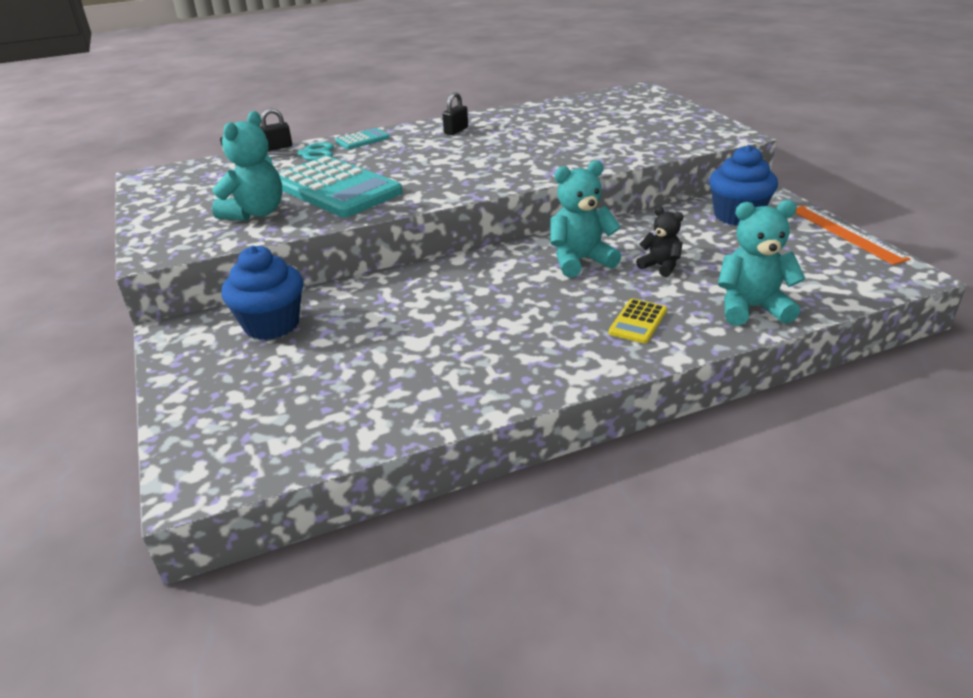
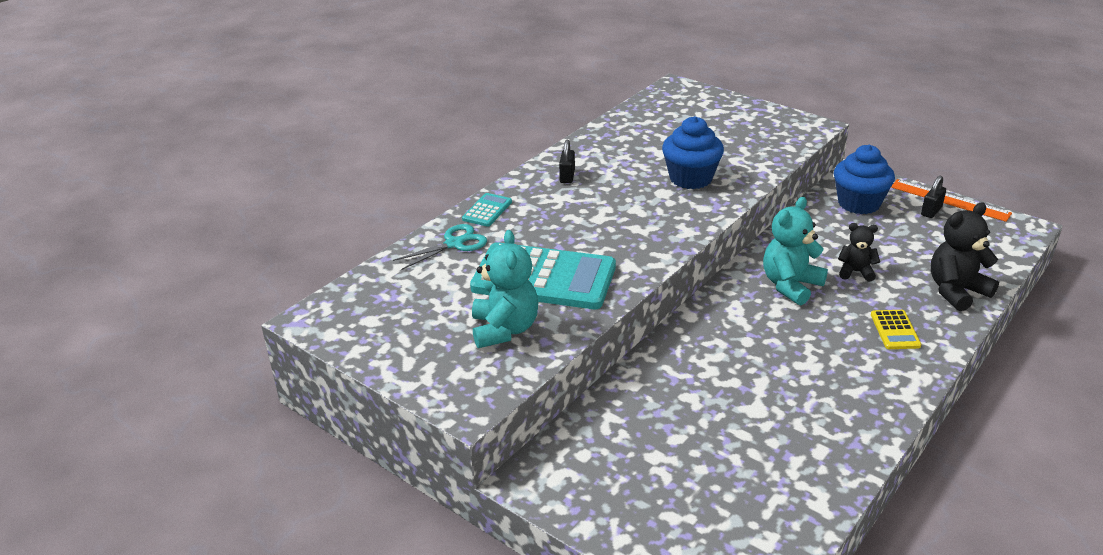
camera: 30 degrees left, 0 degrees up
(272, 324) = (610, 438): blue cupcake -> blue cupcake (690, 178)
(277, 147) = (408, 243): black padlock -> black padlock (931, 211)
(751, 308) = (956, 291): turquoise teddy bear -> black teddy bear

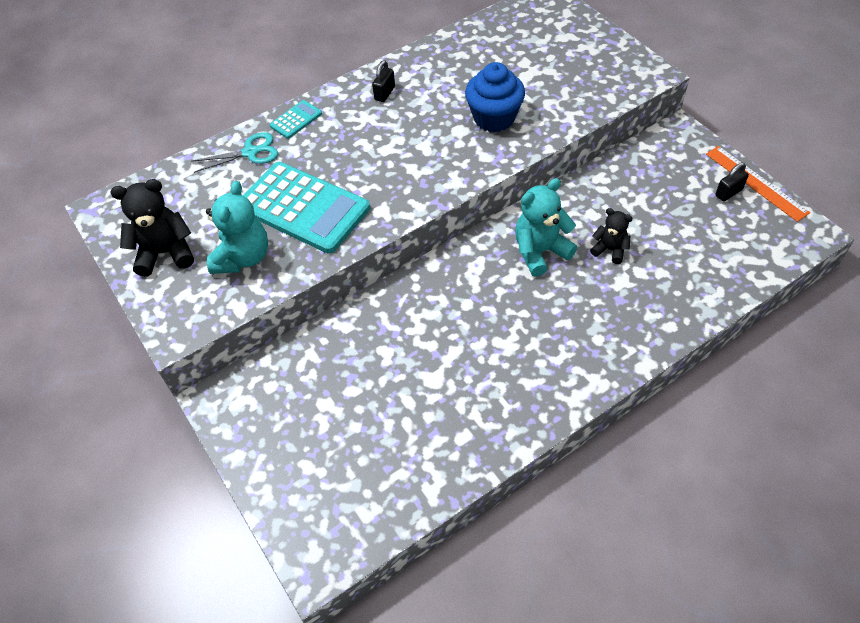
camera: 20 degrees right, 20 degrees up
(859, 203) = (662, 168): blue cupcake -> none
(895, 330) = (606, 325): yellow calculator -> none
(956, 291) = (693, 295): black teddy bear -> black teddy bear (165, 253)

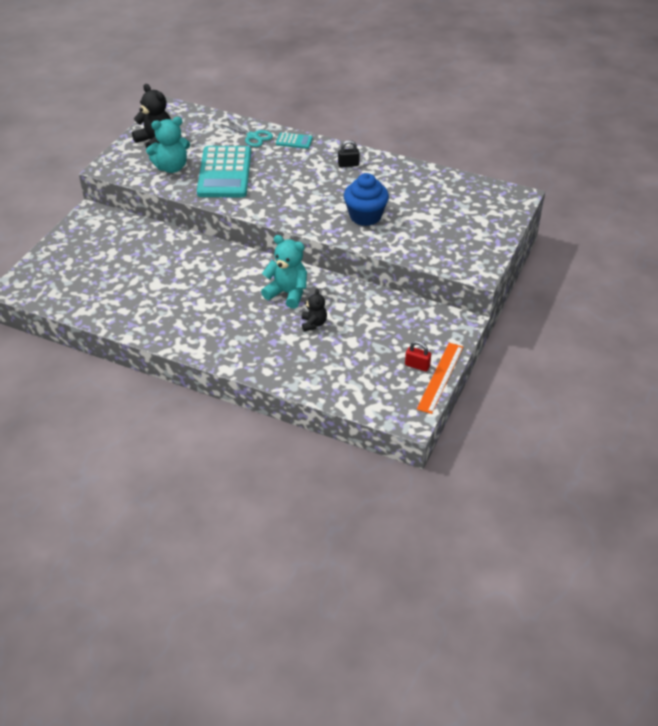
camera: 55 degrees right, 10 degrees down
(728, 193) = (417, 365): black padlock -> red padlock

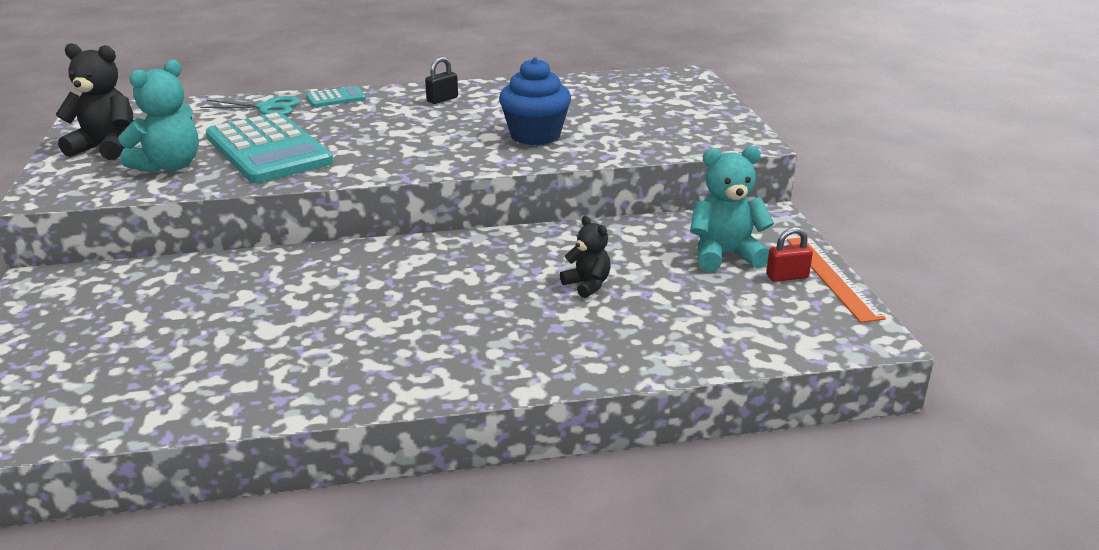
camera: 35 degrees left, 15 degrees down
(287, 293) = (503, 266): turquoise teddy bear -> turquoise teddy bear (725, 255)

